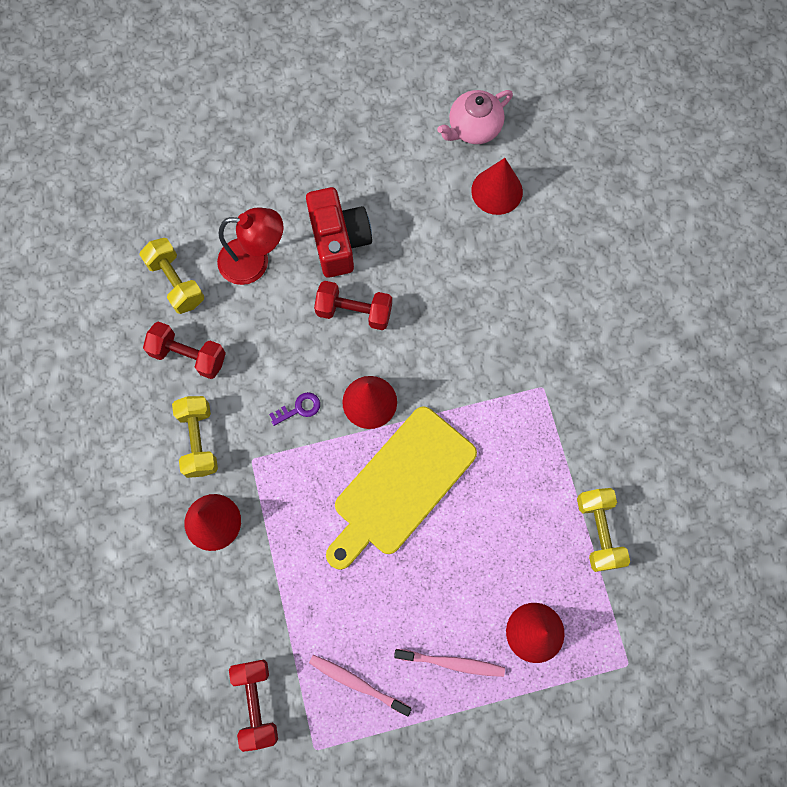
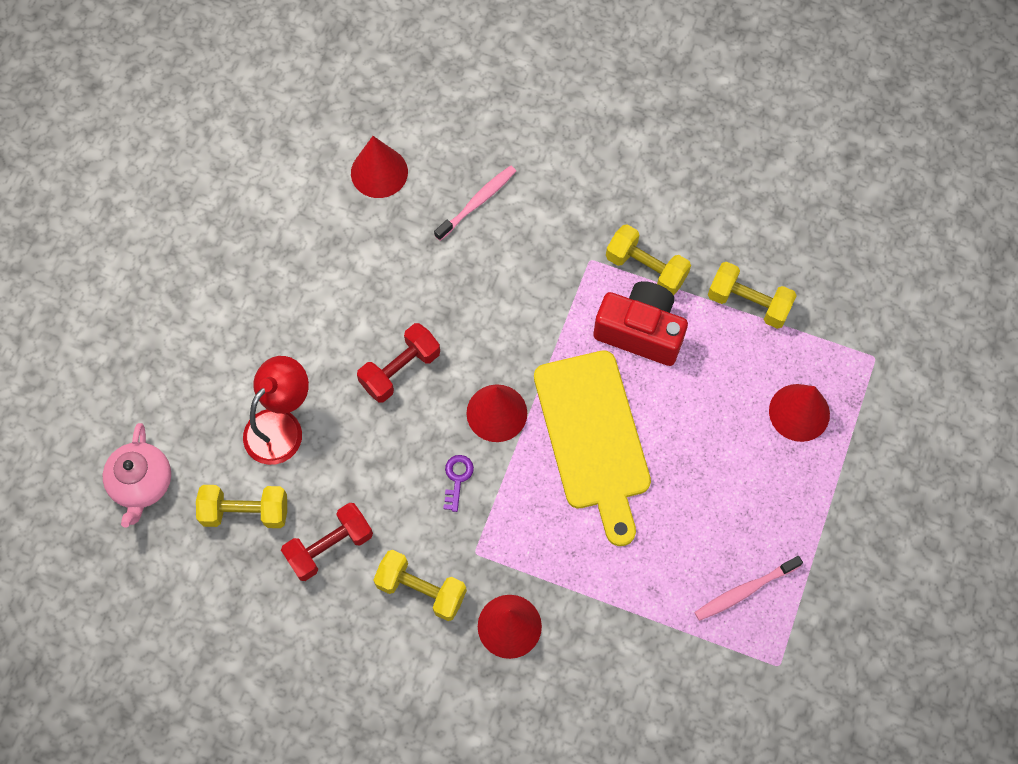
camera: 55 degrees left, 5 degrees down
(256, 703) = (704, 691): red dumbbell -> none
(339, 241) = (320, 338): red camera -> red camera (640, 331)
(452, 663) = (780, 498): pink toothbrush -> pink toothbrush (477, 202)
(473, 128) = (302, 150): pink teapot -> pink teapot (142, 483)
(567, 433) = (646, 268): none -> yellow dumbbell

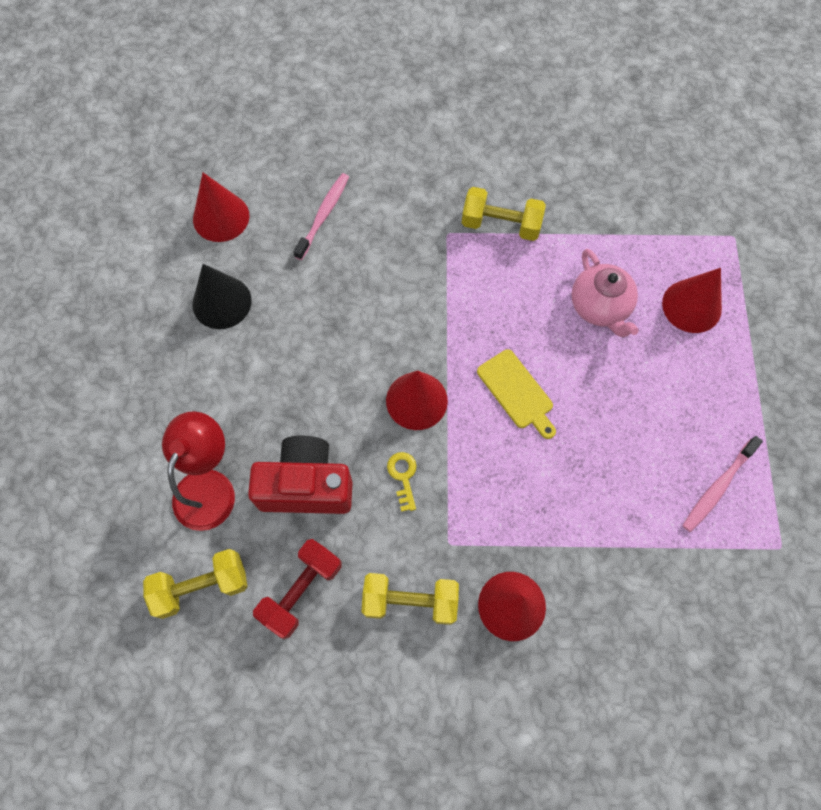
camera: 20 degrees left, 0 degrees up
(142, 483) = (83, 596): pink teapot -> pink teapot (600, 307)
(351, 257) = (222, 302): none -> black cone
(400, 369) = (308, 391): red dumbbell -> none
(457, 478) = (403, 477): purple key -> yellow key
(594, 437) = (517, 392): yellow cutting board -> yellow cutting board, size x0.50
(640, 331) = (519, 282): red camera -> red camera (306, 486)
(748, 303) = (604, 225): yellow dumbbell -> none

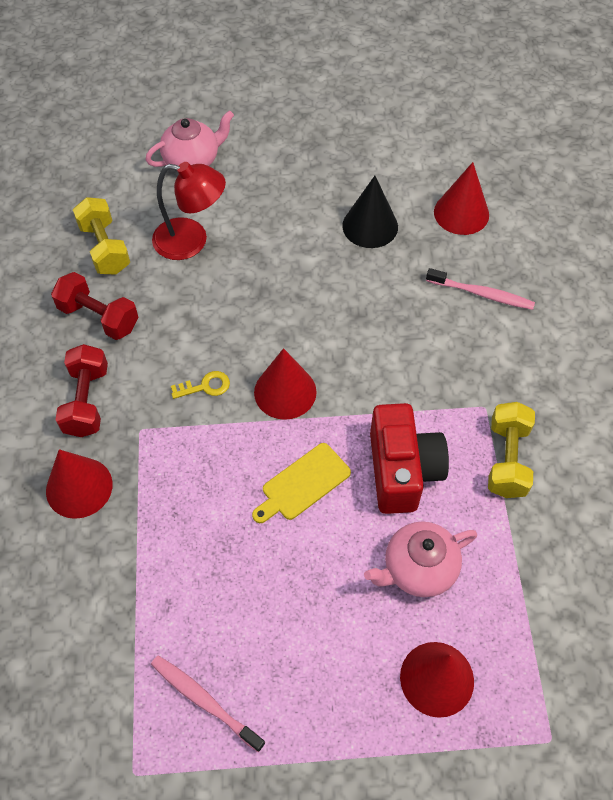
camera: 85 degrees right, 10 degrees down
(84, 482) = (192, 160): none -> pink teapot
(306, 486) = (194, 310): red camera -> red camera (402, 471)
(410, 601) = (87, 401): yellow dumbbell -> red dumbbell

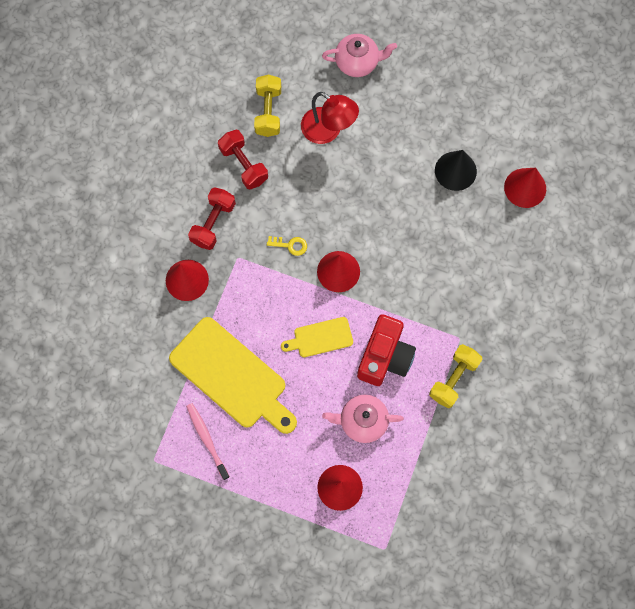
camera: 25 degrees right, 15 degrees up
(201, 589) = (232, 376): none -> yellow cutting board
(482, 294) = (503, 257): pink toothbrush -> none

